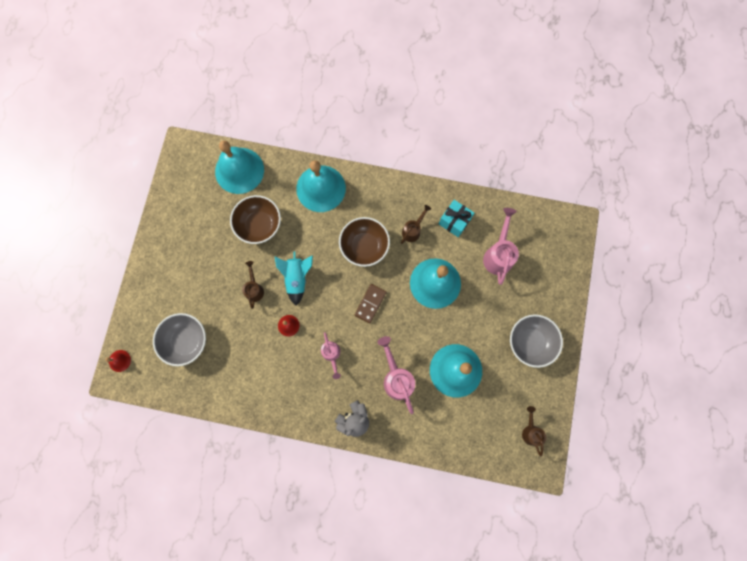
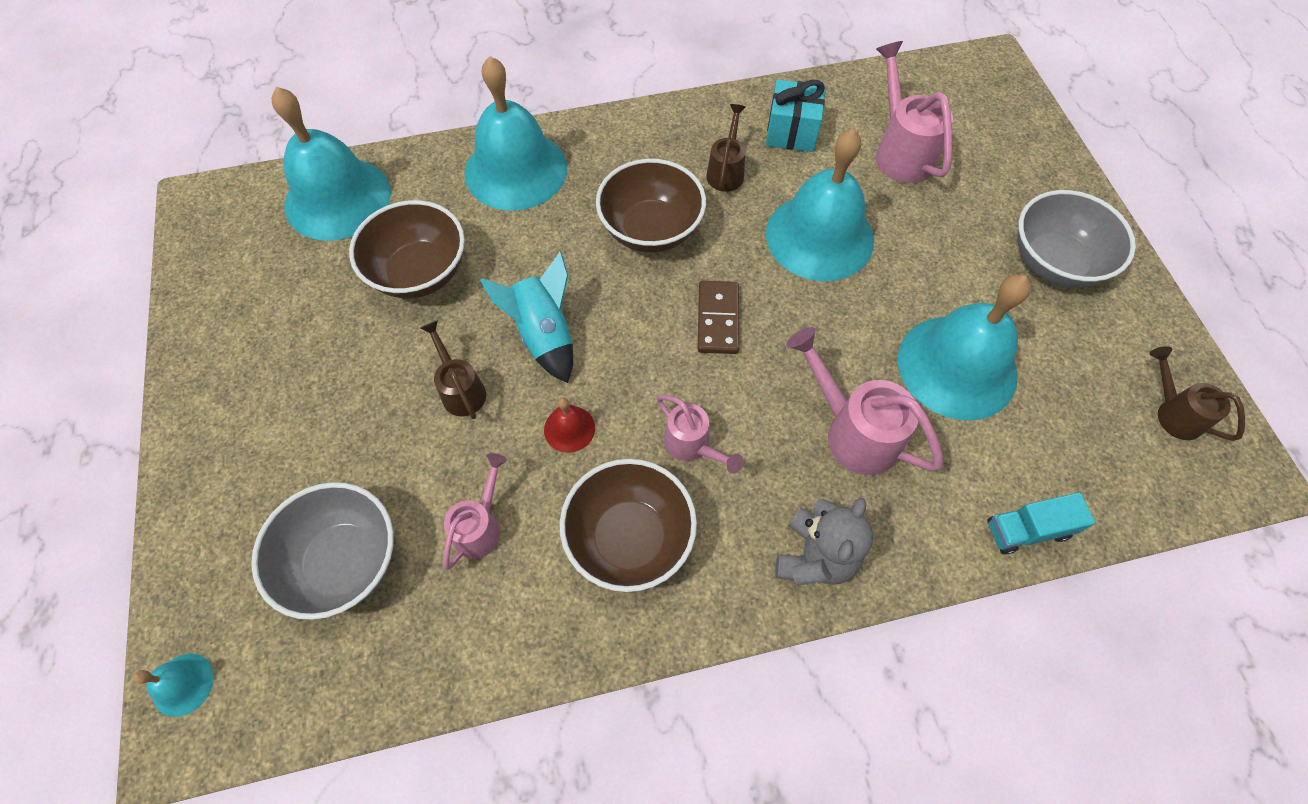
camera: 25 degrees left, 15 degrees down
(119, 360) = (183, 684): red bell -> turquoise bell
(239, 350) = (481, 526): none -> pink watering can
(290, 380) = (629, 538): none -> brown bowl
(439, 448) = (1027, 530): none -> turquoise truck

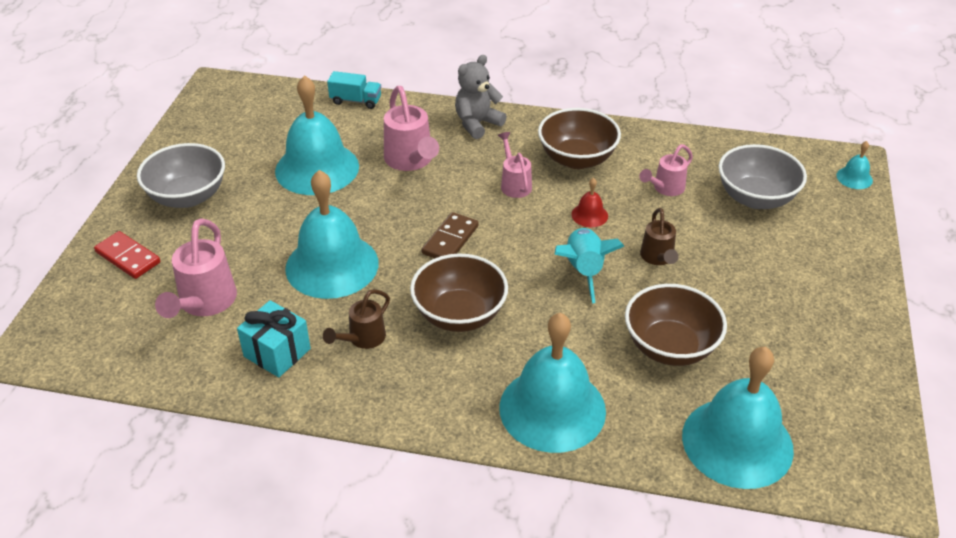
camera: 155 degrees left, 20 degrees down
(1024, 169) = (128, 257): none -> red domino
(1173, 413) = (220, 114): brown watering can -> none

